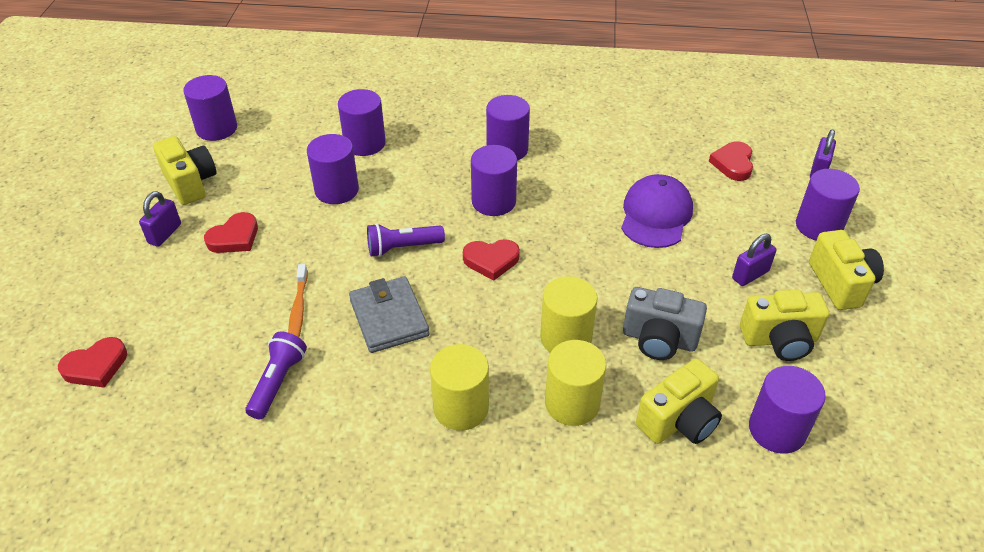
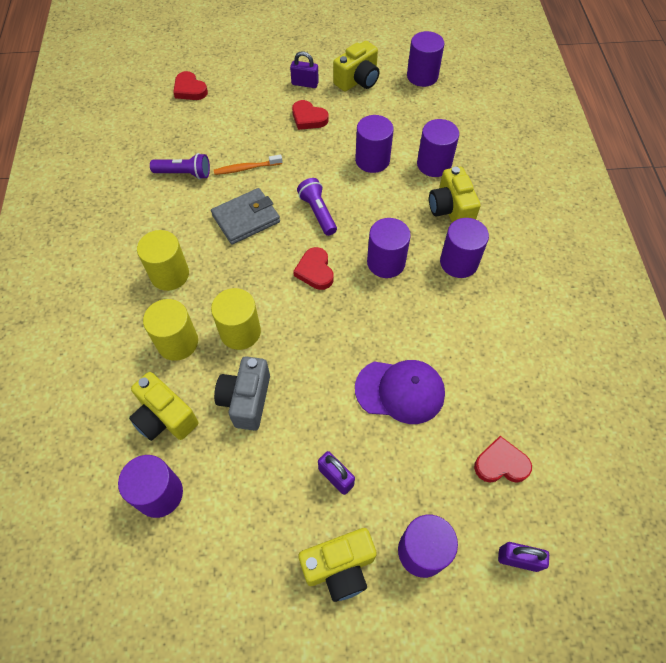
camera: 80 degrees right, 15 degrees up
(779, 340) = (257, 501): yellow camera -> yellow camera (450, 210)

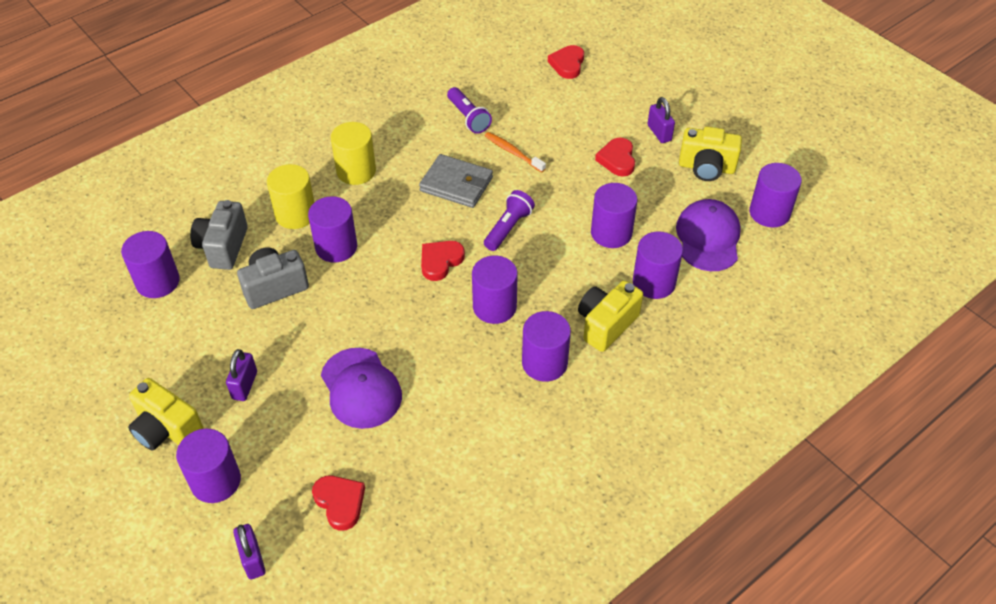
camera: 55 degrees right, 10 degrees down
(165, 417) = (223, 247): yellow camera -> grey camera
(240, 332) = (336, 247): yellow cylinder -> purple cylinder
(418, 116) = (708, 238): none -> purple cap

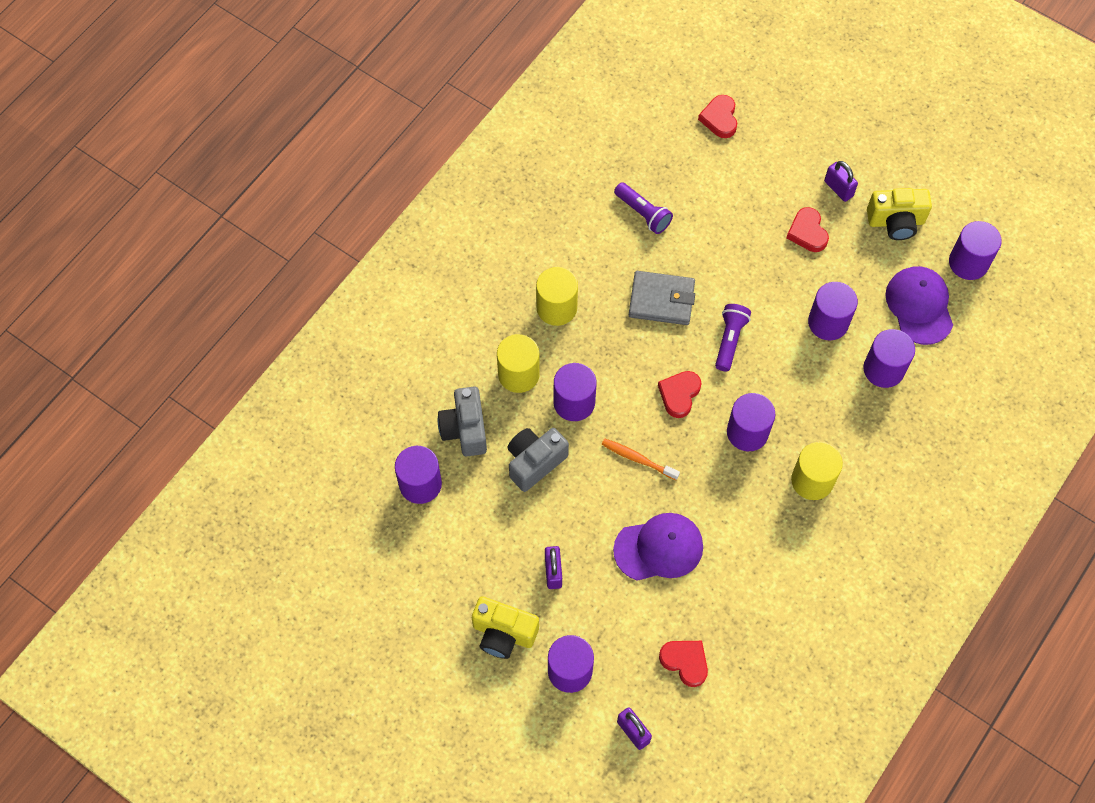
camera: 15 degrees left, 15 degrees up
(361, 388) = (659, 548): purple cap -> purple cap turned 60 degrees counterclockwise
(513, 153) = (703, 248): orange toothbrush -> orange toothbrush (638, 459)
(544, 363) = (812, 480): purple cylinder -> yellow cylinder
(606, 325) = (854, 426): yellow camera -> none

